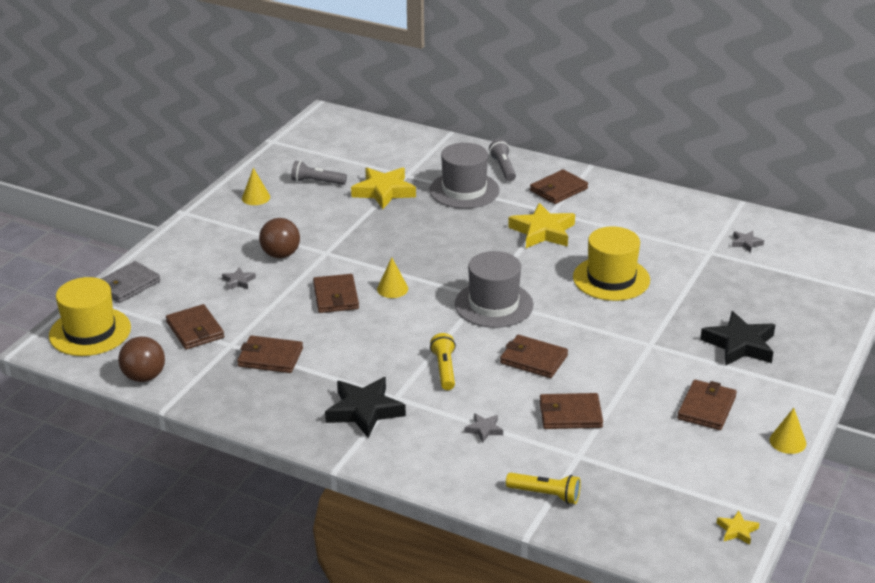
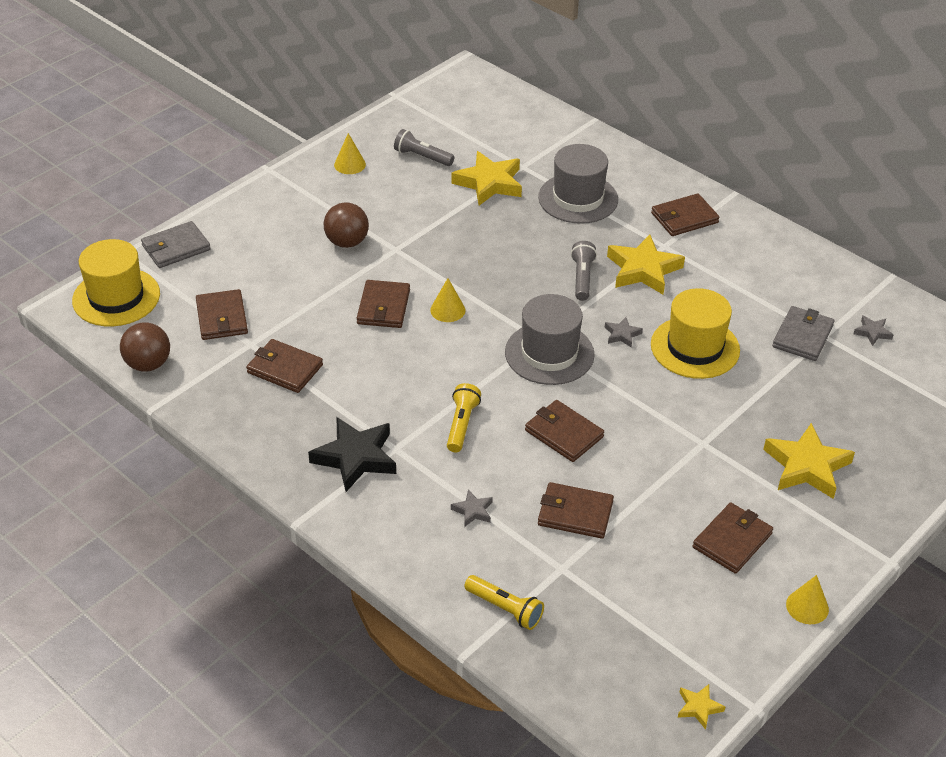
camera: 15 degrees right, 10 degrees up
(238, 281) = (290, 267): grey star -> grey star (622, 334)
(503, 168) = (633, 177): grey flashlight -> grey flashlight (582, 278)
(693, 255) = (802, 336): none -> grey wallet
(740, 345) = (806, 466): black star -> yellow star

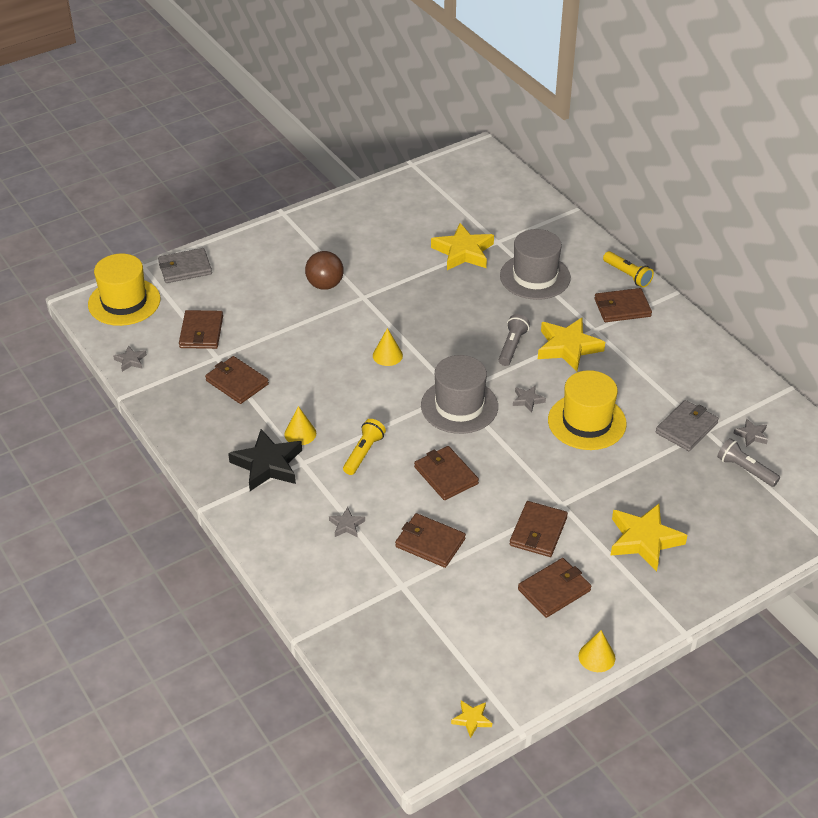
camera: 15 degrees right, 0 degrees up
(148, 364) = (130, 361): brown ball -> grey star
(349, 164) = (351, 219): yellow cone -> yellow cone (300, 433)
(383, 307) = (335, 344): brown wallet -> brown wallet (538, 531)
(422, 157) = (414, 221): grey flashlight -> grey flashlight (745, 470)
(505, 609) = (343, 609): yellow flashlight -> yellow flashlight (627, 275)

